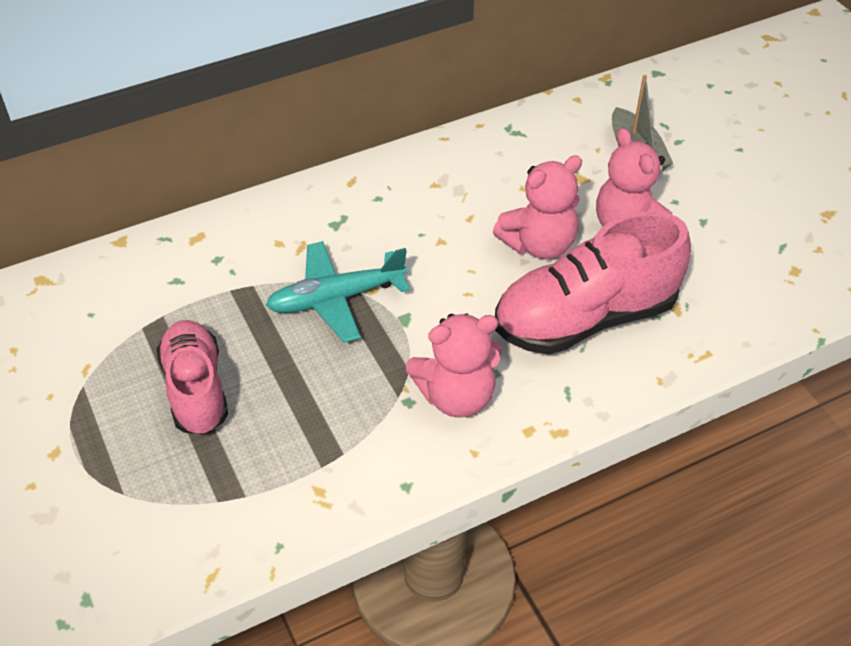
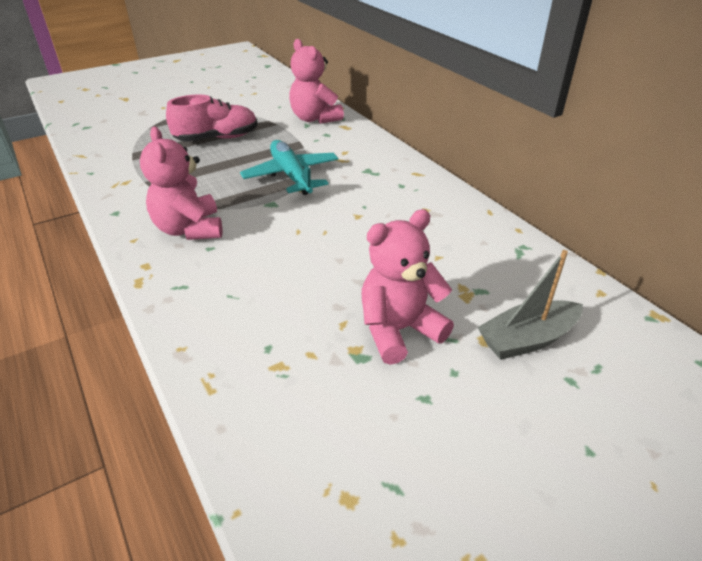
camera: 85 degrees right, 10 degrees down
(539, 244) = (362, 268): pink teddy bear -> pink teddy bear (315, 118)
(585, 318) = (267, 297): pink shoe -> none

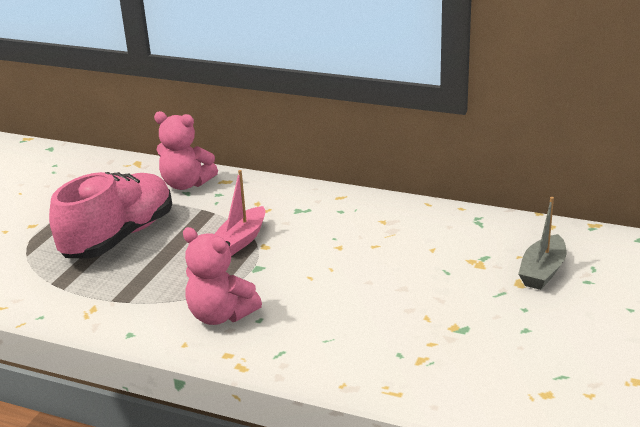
camera: 35 degrees left, 10 degrees down
(217, 138) = (119, 237): pink shoe -> pink shoe, size x1.52
(291, 175) = (241, 240): turquoise plane -> pink boat
(399, 330) = (465, 303): pink teddy bear -> none

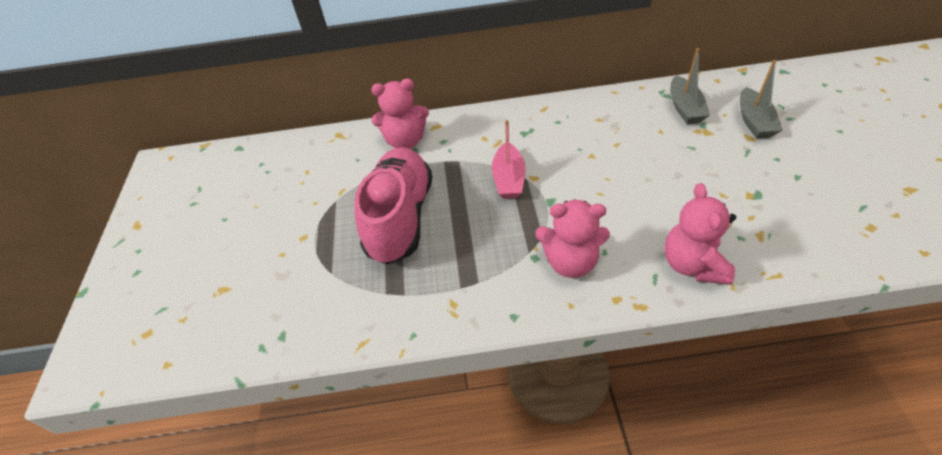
camera: 25 degrees left, 20 degrees up
(326, 356) = (692, 264): none -> pink teddy bear
(482, 238) = (684, 108): none -> grey boat

